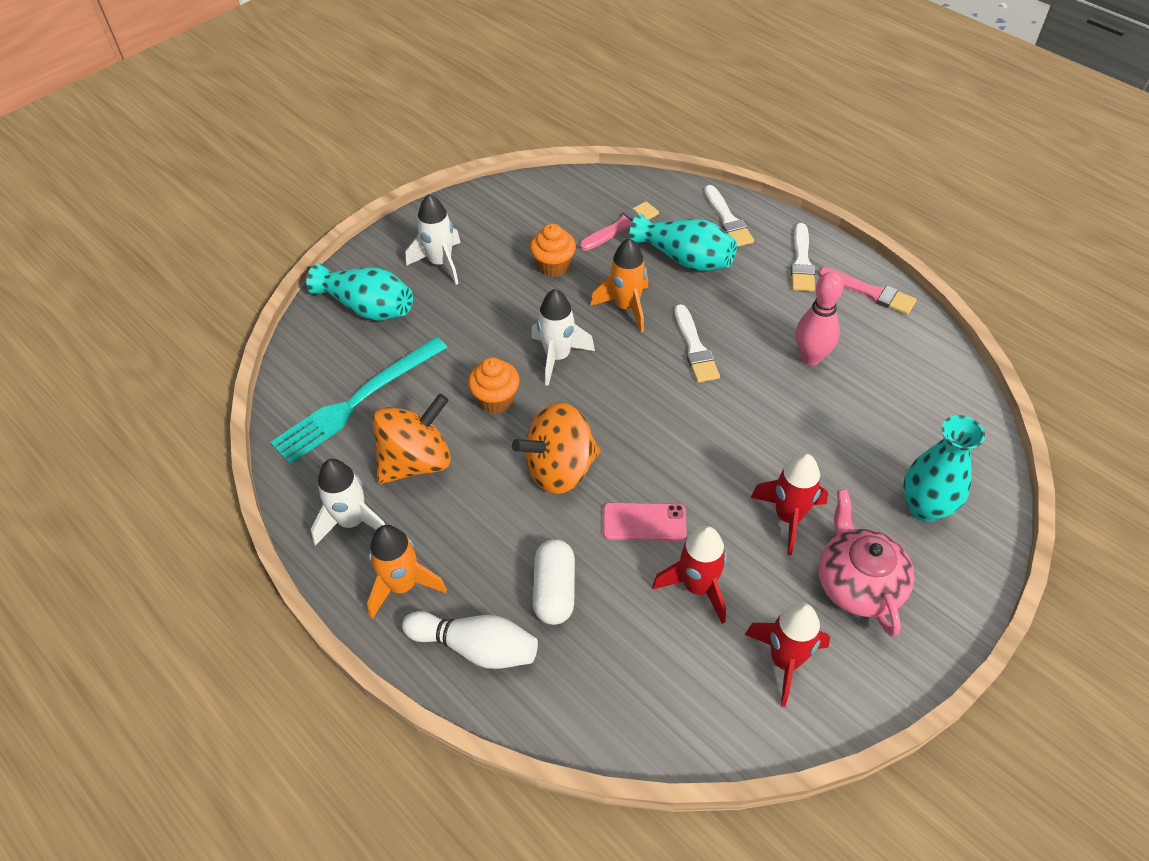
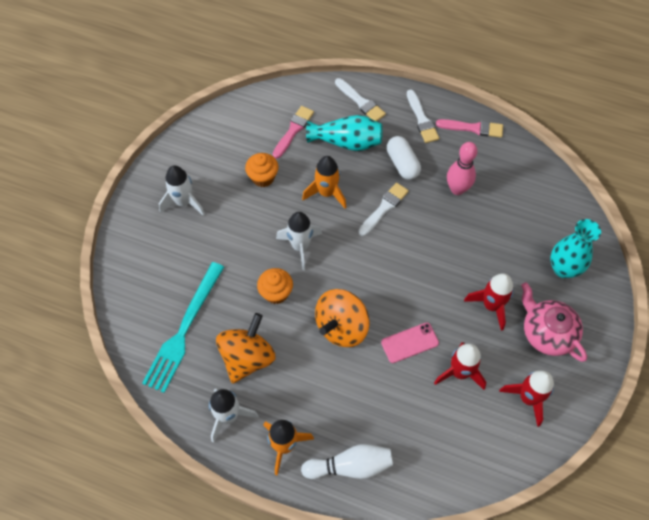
camera: 25 degrees left, 10 degrees up
(368, 307) = (151, 255): turquoise vase -> none
(554, 590) = (378, 410): white capsule -> white capsule (402, 164)
(695, 348) = (384, 208): white brush -> white brush turned 105 degrees counterclockwise

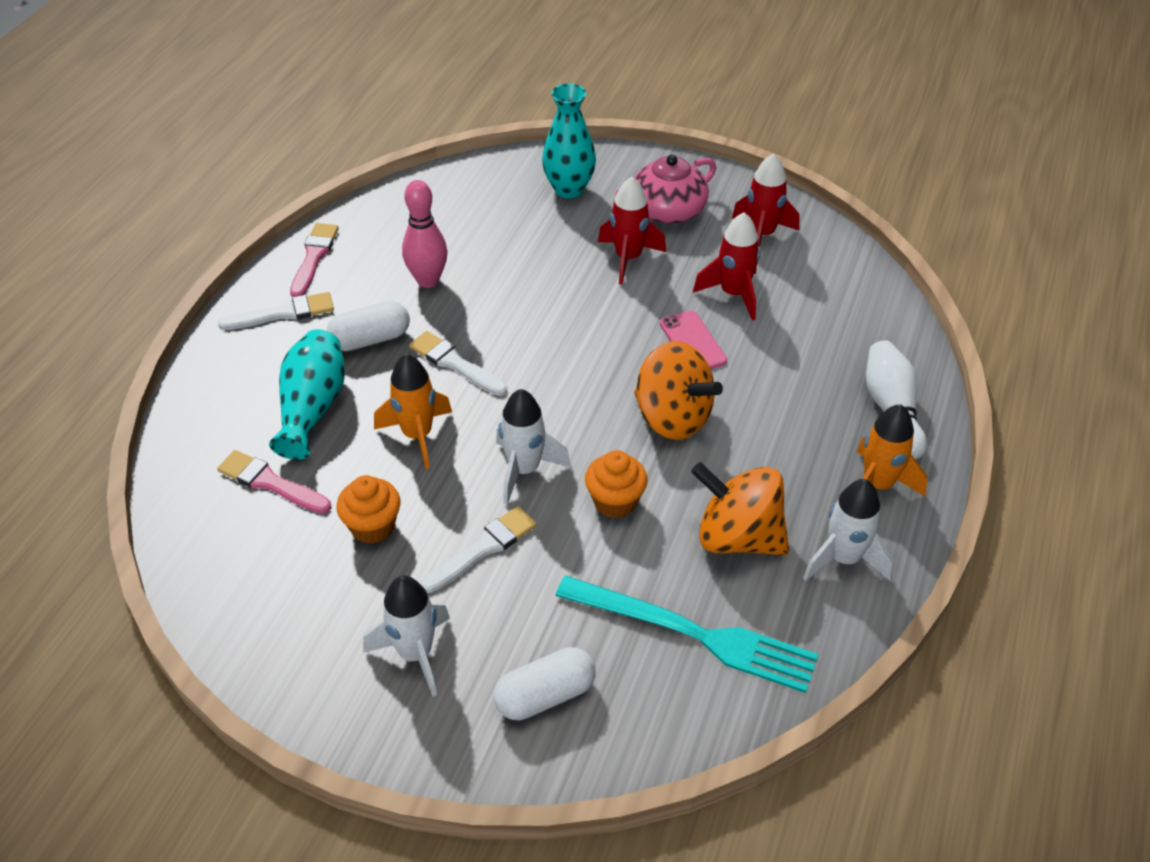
camera: 90 degrees left, 15 degrees down
(154, 259) = (545, 695): none -> white capsule
(361, 102) = (226, 388): white brush -> white brush (483, 548)

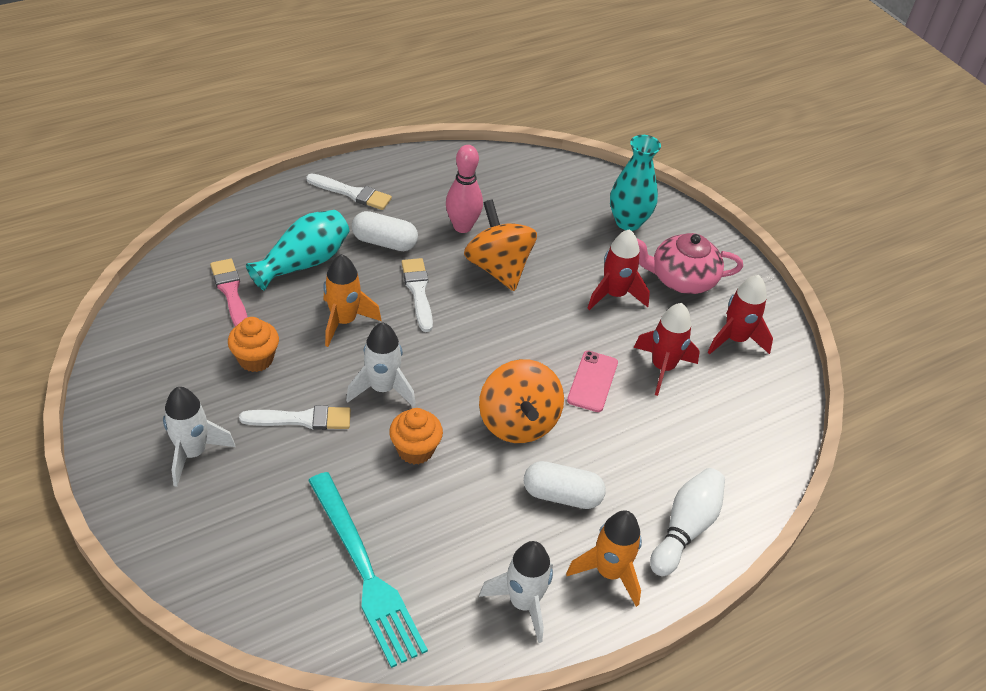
camera: 35 degrees right, 0 degrees up
(314, 257) = (409, 169): pink brush -> none
(545, 695) = (234, 536): white capsule -> white capsule (562, 495)
(737, 537) = (467, 532): orange spinning top -> orange spinning top (498, 268)

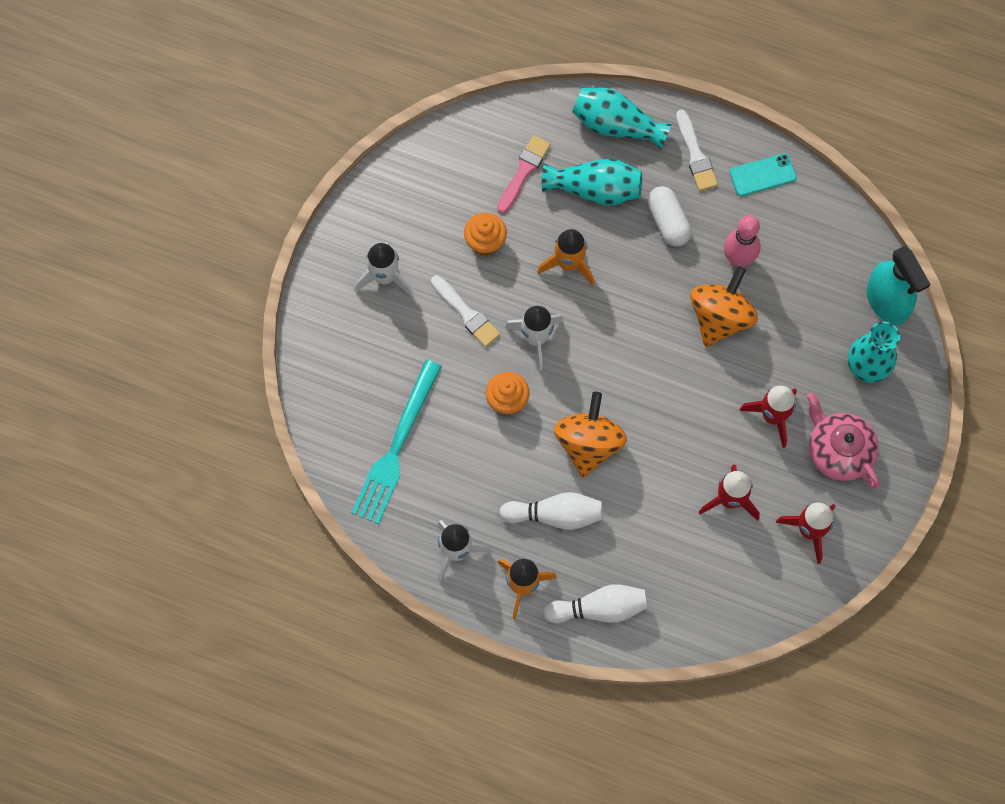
camera: 55 degrees right, 25 degrees up
(269, 216) = (616, 125): none -> turquoise vase
(413, 172) = (762, 175): none -> turquoise phone
(418, 291) = (643, 285): white brush -> none
(518, 422) = (588, 443): orange spinning top -> orange spinning top turned 150 degrees clockwise
(562, 495) = (555, 515): white capsule -> white bowling pin
(587, 179) = (887, 301): none -> turquoise spray bottle
(592, 381) = (671, 463): pink phone -> none

